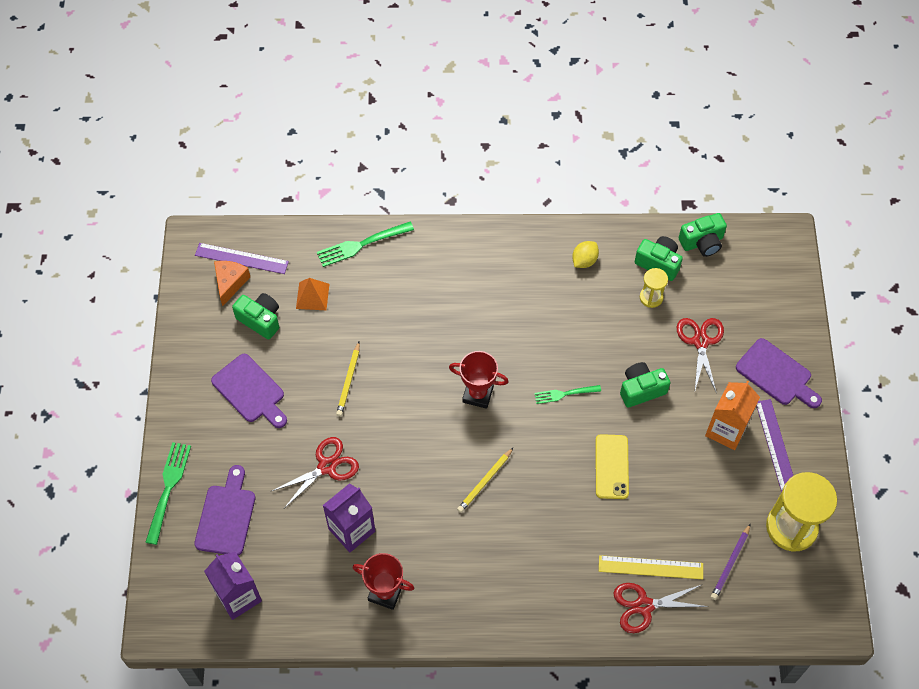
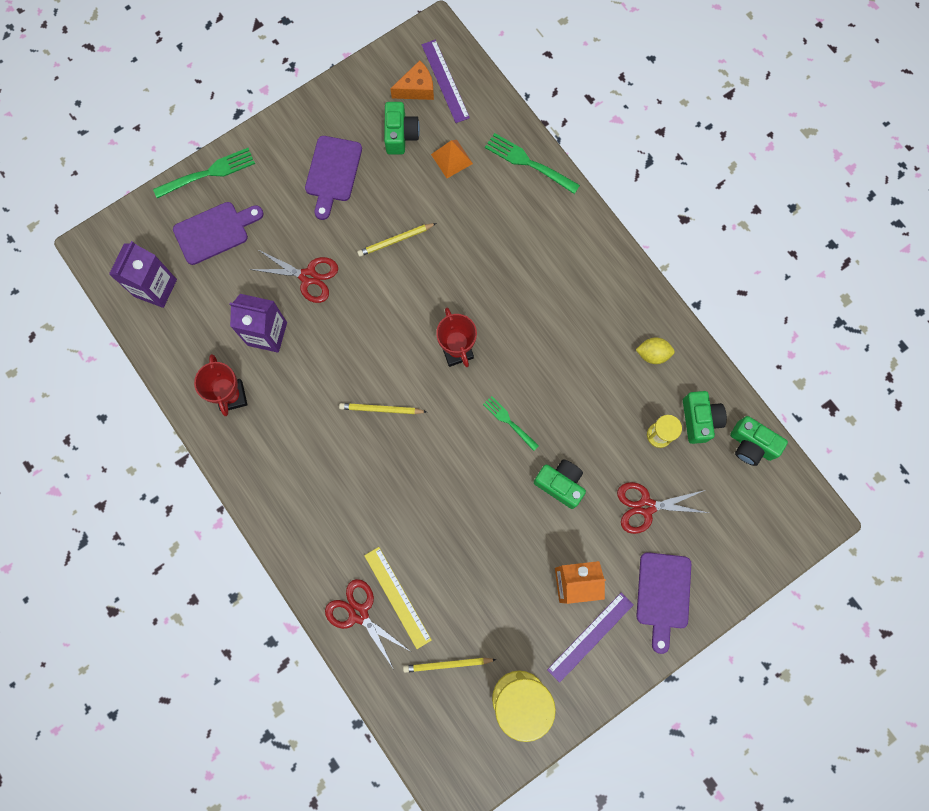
camera: 55 degrees right, 15 degrees up
(611, 467) = (468, 505): yellow phone -> none
(700, 342) = (646, 506): red scissors -> red scissors turned 150 degrees counterclockwise
(730, 563) = (447, 664): purple pencil -> yellow pencil

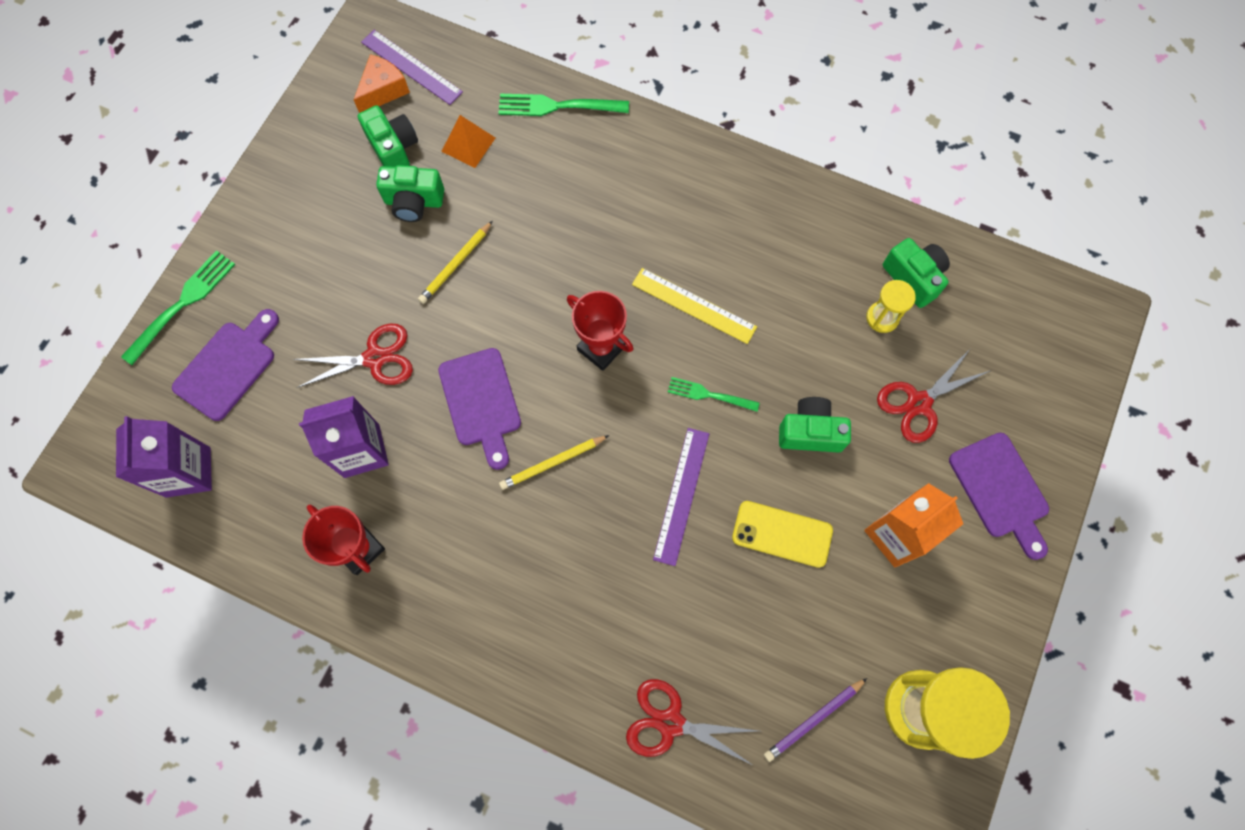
camera: 30 degrees left, 5 degrees down
(333, 173) = (337, 227): purple cutting board -> purple cutting board (481, 402)
(398, 597) = (705, 674): yellow ruler -> yellow ruler (694, 305)
(447, 664) = (813, 719): yellow pencil -> purple pencil
(500, 539) = (782, 534): none -> yellow phone
(590, 636) = (953, 586): purple ruler -> purple ruler (681, 495)
(652, 354) = (819, 236): yellow lemon -> none
(751, 445) = (984, 274): green camera -> green camera (414, 202)

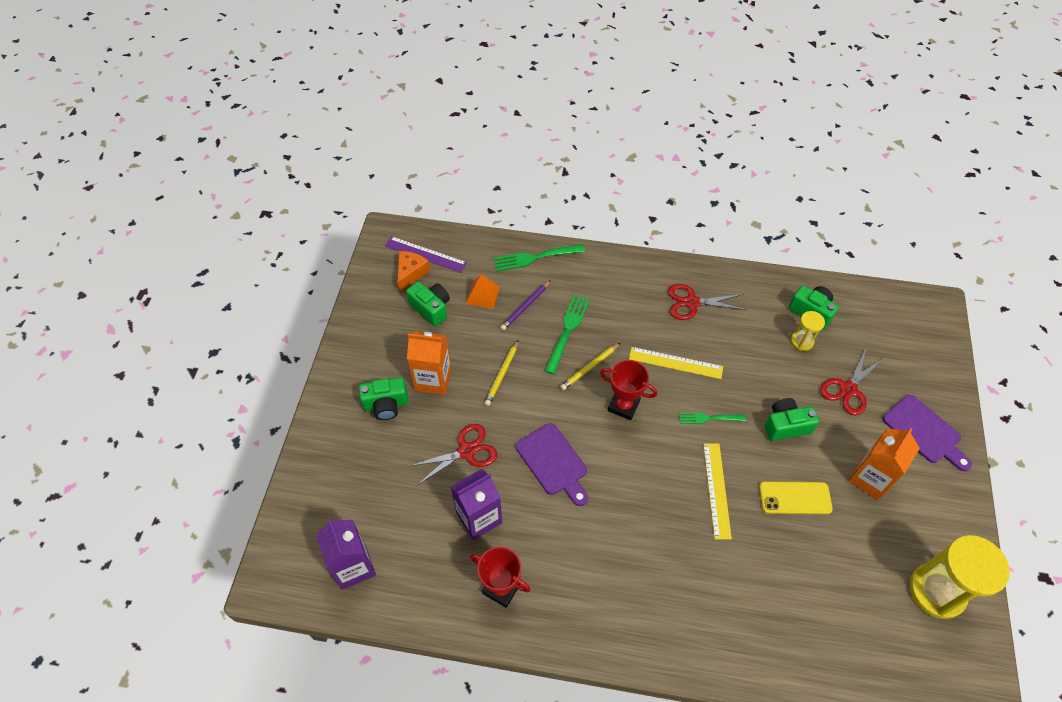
camera: 15 degrees left, 15 degrees down
(182, 304) = (311, 448): green fork -> green fork (567, 331)
(228, 366) = (359, 483): purple cutting board -> none
(364, 249) = (433, 379): none -> orange carton
(414, 202) = (458, 340): green camera -> green camera (386, 405)
(552, 463) = (619, 491): yellow pencil -> yellow pencil (589, 368)
(671, 723) = (772, 650): red scissors -> red scissors (692, 302)
(681, 495) = (716, 490): purple ruler -> yellow ruler
(813, 719) = (868, 620): purple pencil -> purple pencil (525, 307)

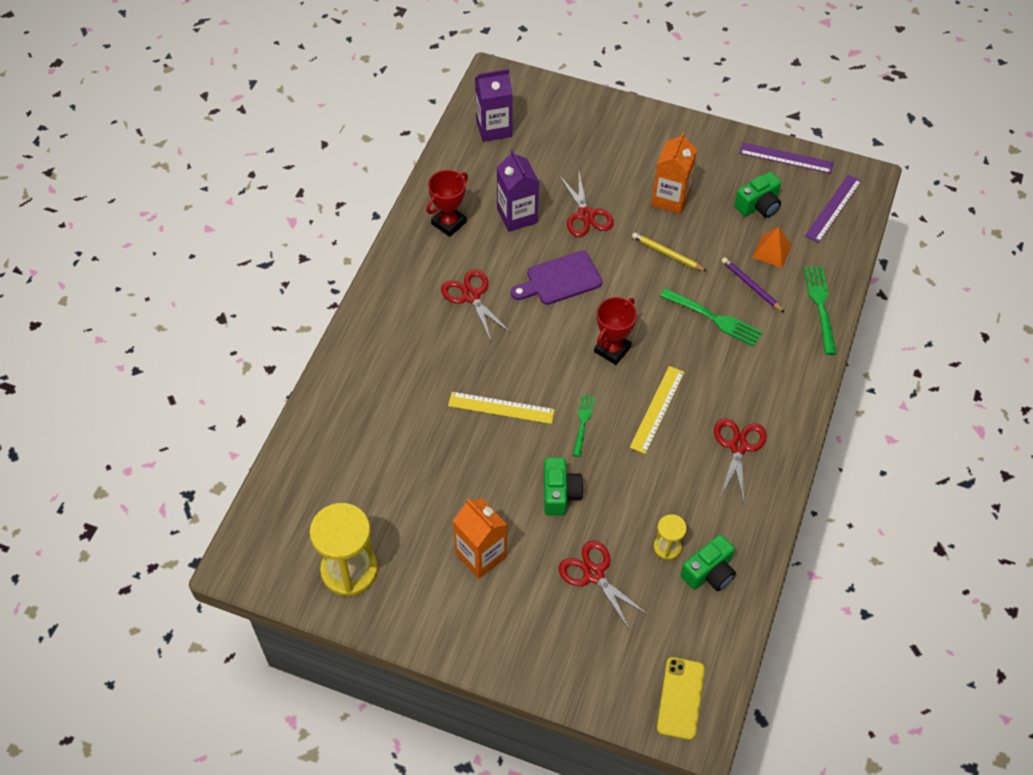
camera: 100 degrees right, 0 degrees up
(369, 292) = (786, 158): none -> purple ruler
(386, 405) = (647, 161): green camera -> none
(411, 273) = (807, 193): orange cheese -> none
(589, 368) = (663, 329): yellow pencil -> none
(594, 544) = (471, 296): none -> red scissors
(795, 498) = (476, 475): yellow phone -> yellow phone (680, 698)
(924, 431) = (524, 635): purple cutting board -> none

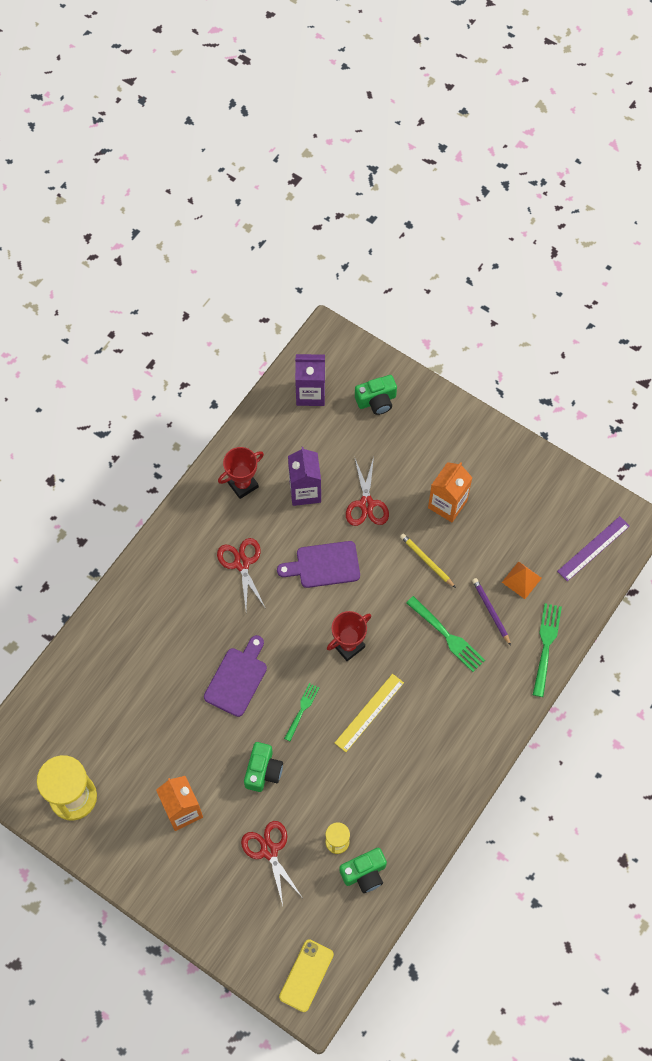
camera: 15 degrees right, 10 degrees up
(501, 407) = (237, 678): yellow ruler -> purple cutting board
(738, 446) = (427, 765): red scissors -> none
(758, 205) = (525, 530): green camera -> green camera (376, 401)
(786, 158) = (568, 485): purple ruler -> none

